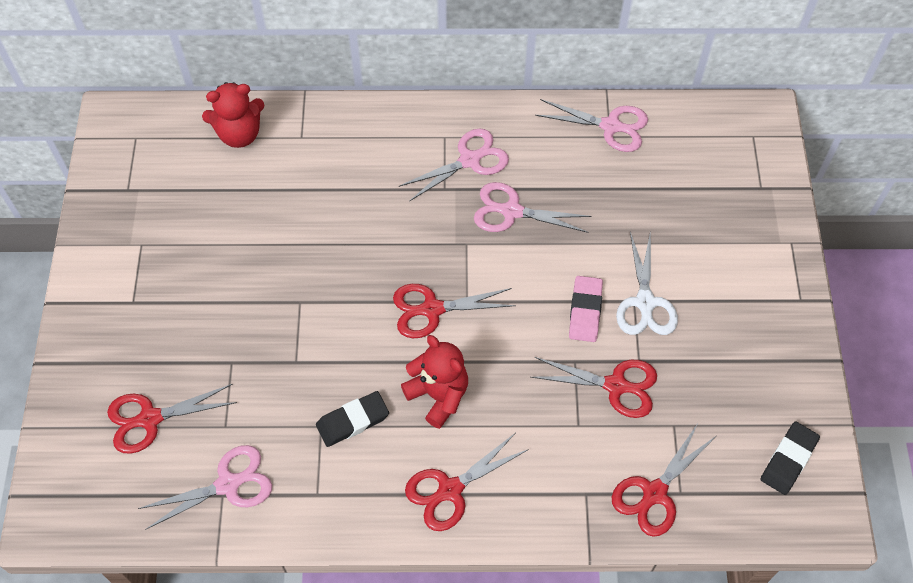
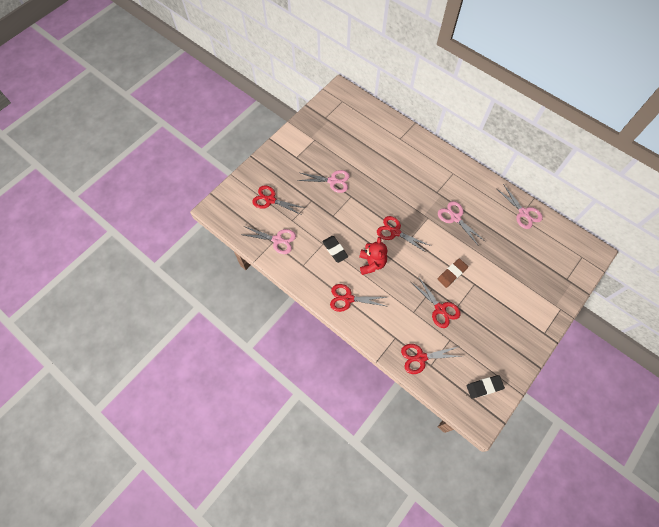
camera: 40 degrees right, 5 degrees up
(239, 134) = (379, 123): red teddy bear -> none
(352, 421) = (335, 250): black eraser -> black eraser turned 45 degrees clockwise
(469, 160) = (455, 188): pink scissors -> pink scissors (332, 181)
(585, 311) = (452, 274): pink eraser -> brown eraser
(645, 302) = (478, 288): white scissors -> none

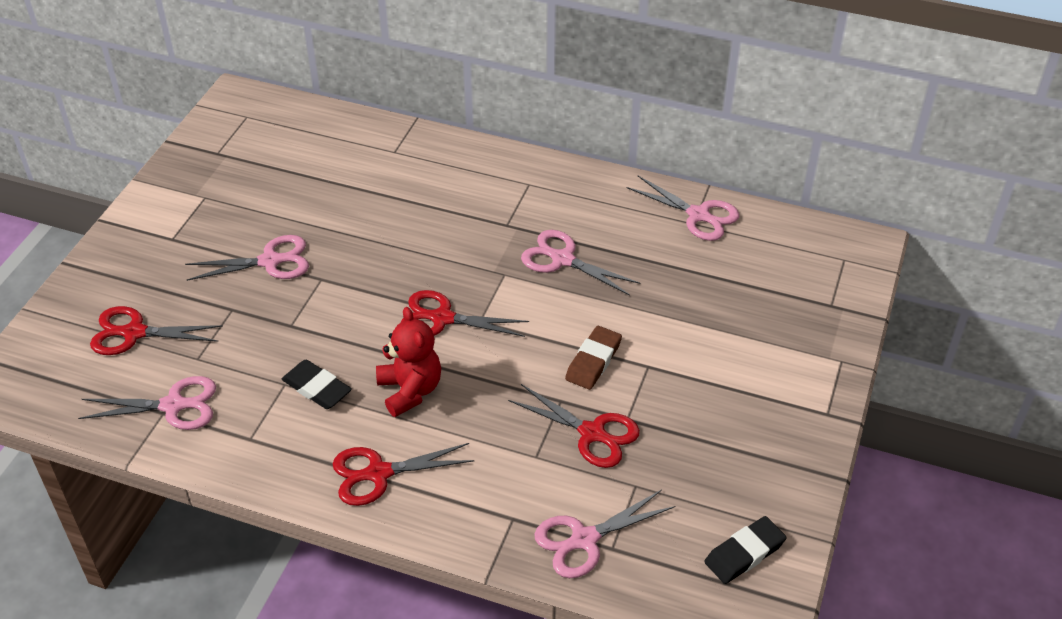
camera: 20 degrees left, 20 degrees down
(421, 357) = (584, 539): red scissors -> pink scissors

